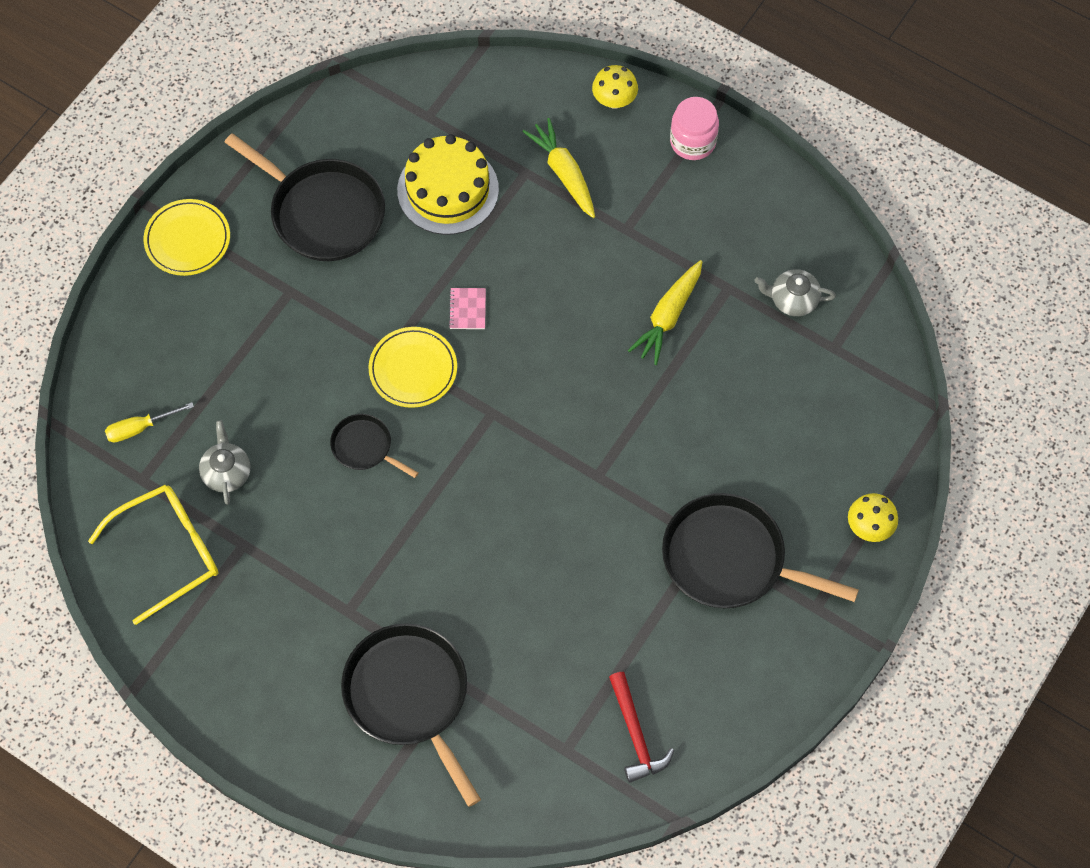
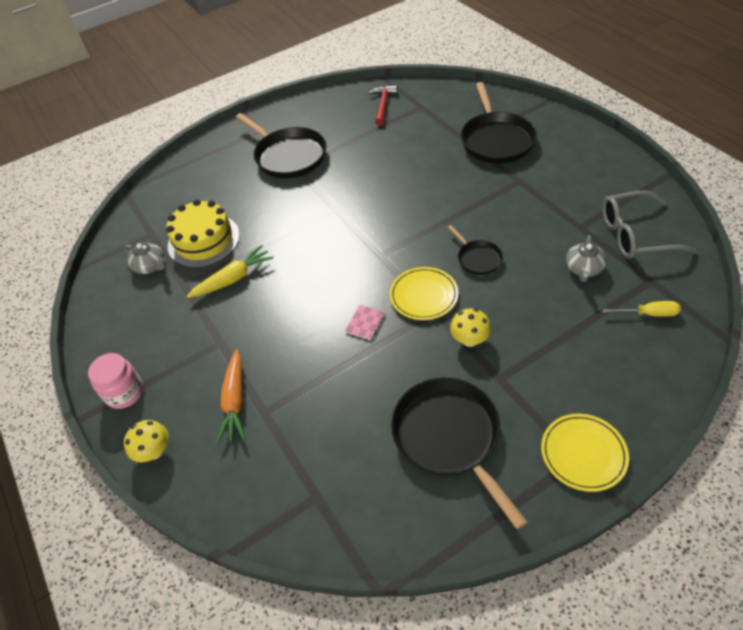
camera: 150 degrees left, 15 degrees down
(168, 552) = (635, 235): yellow glasses -> grey glasses
(448, 190) = (334, 420): yellow cake -> yellow cake (204, 240)
(564, 173) = (235, 401): yellow carrot -> orange carrot
(869, 527) = (207, 153): yellow mushroom -> yellow mushroom (469, 339)

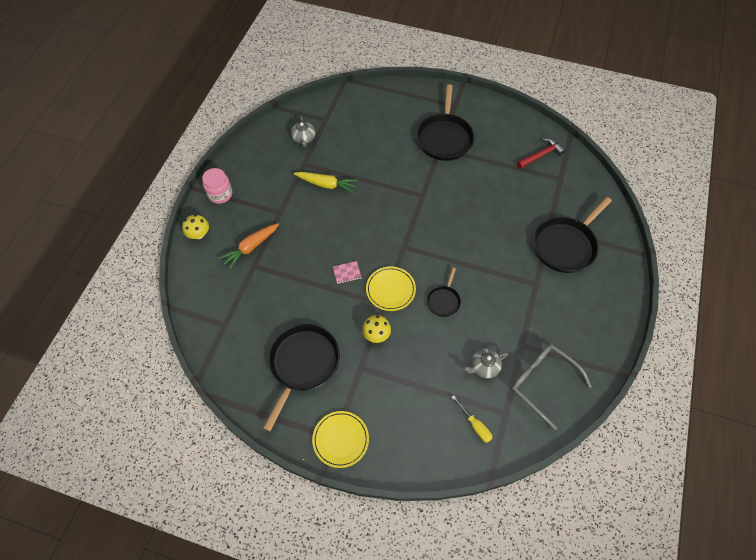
camera: 45 degrees right, 10 degrees up
(204, 240) = (342, 148): yellow cake -> none

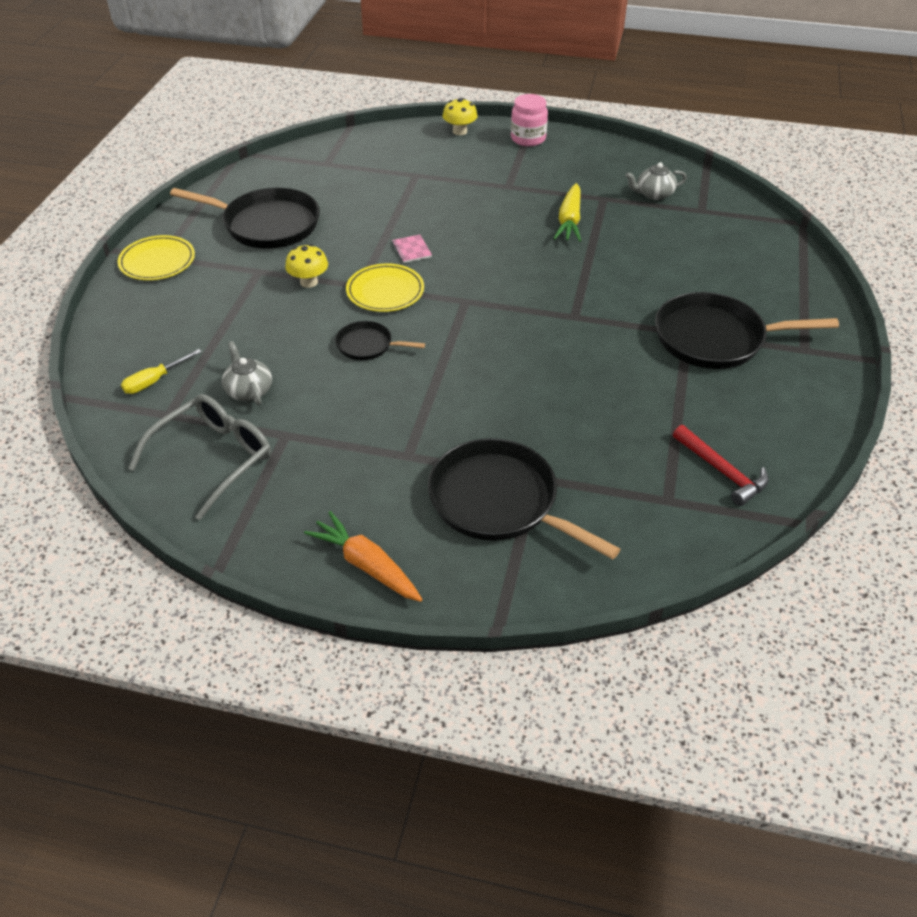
camera: 85 degrees right, 15 degrees down
(251, 247) = (444, 170): orange carrot -> orange carrot (366, 565)

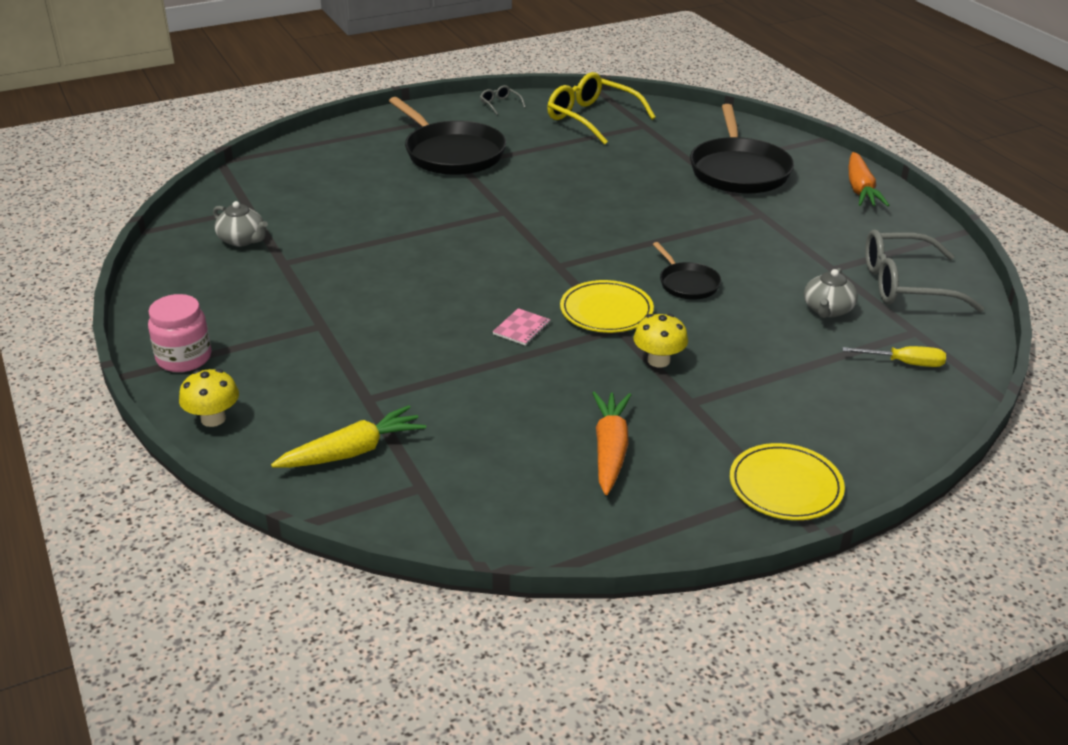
camera: 130 degrees left, 10 degrees down
(267, 224) = (610, 450): black pan -> orange carrot
(569, 221) = (352, 265): yellow carrot -> yellow carrot (353, 451)
(721, 471) = (591, 118): red hammer -> yellow glasses
(814, 423) = (500, 104): none -> grey glasses

